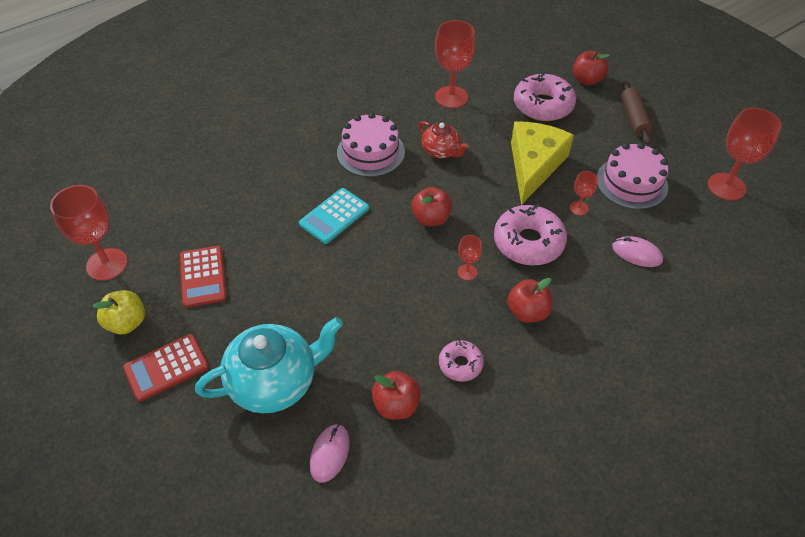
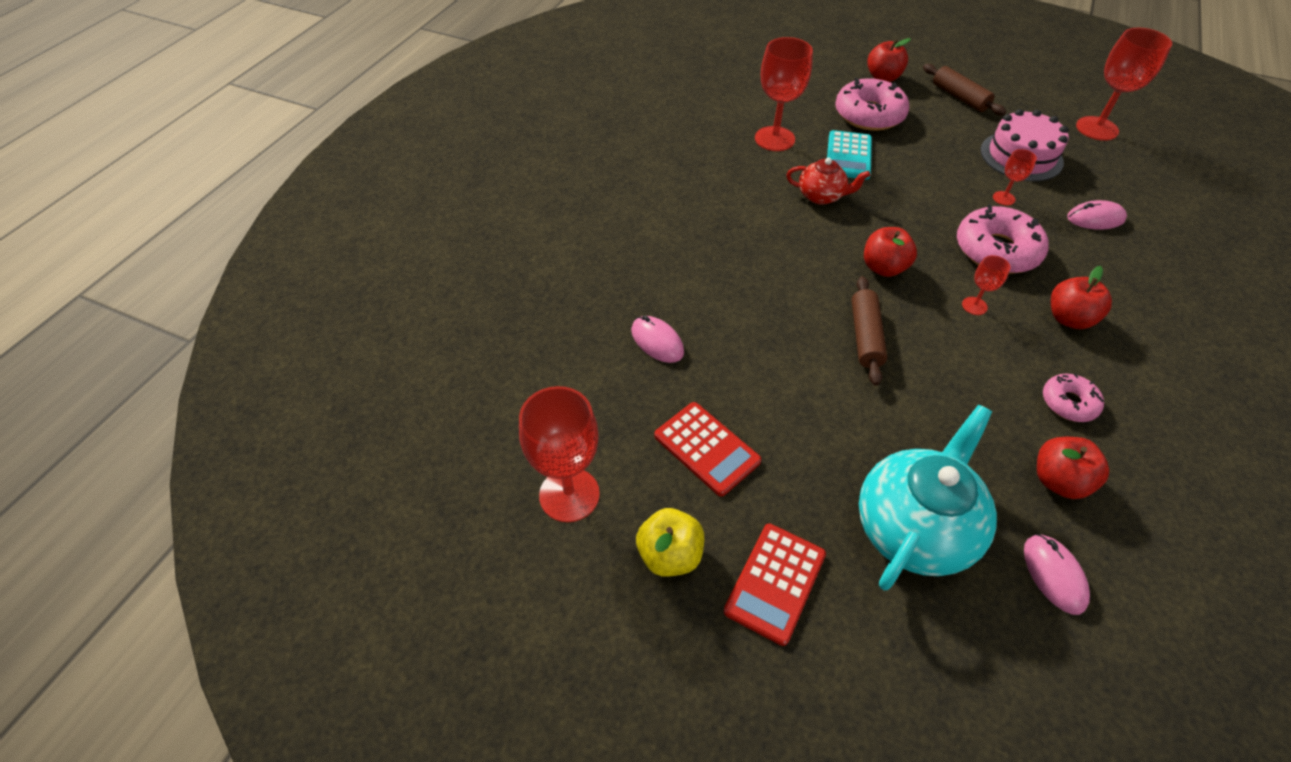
camera: 30 degrees left, 0 degrees up
(237, 201) = (657, 341): none -> pink mouse
(334, 216) = (783, 309): turquoise calculator -> turquoise calculator (848, 156)
(369, 257) = (865, 336): none -> brown rolling pin
(370, 152) = (751, 226): pink cake -> none
(534, 165) = (922, 175): yellow cheese -> none

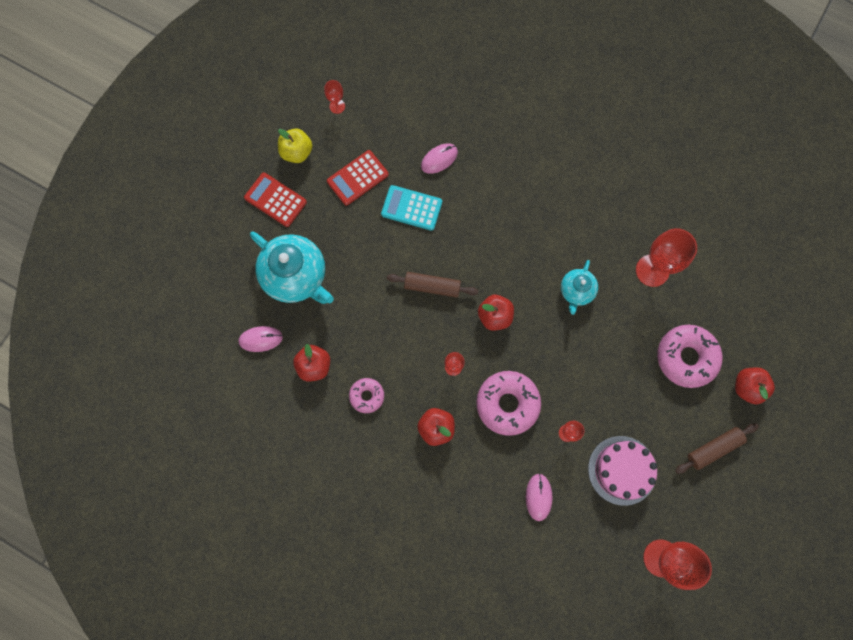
camera: 95 degrees right, 25 degrees up
(569, 494) = (337, 106): red goblet -> red goblet, size x0.49
(821, 196) = (576, 291): red teapot -> turquoise teapot
(848, 156) = (627, 325): turquoise calculator -> turquoise calculator (411, 208)

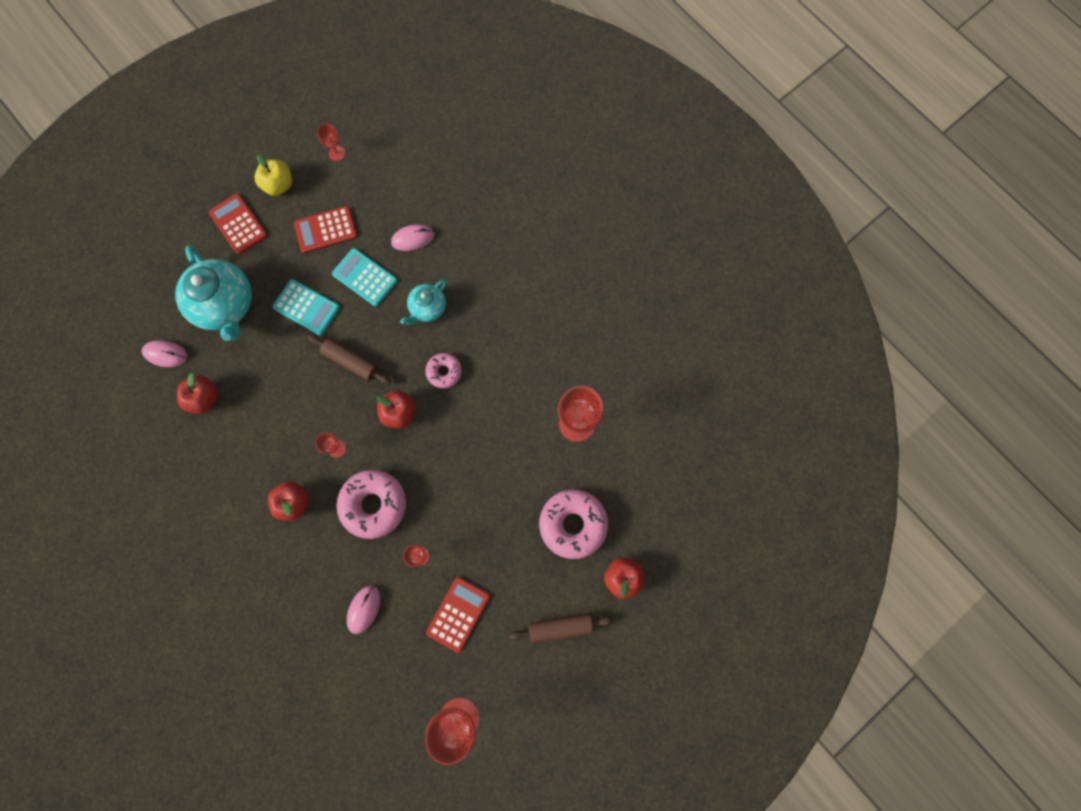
camera: 20 degrees right, 0 degrees up
(367, 396) = (241, 446): pink donut -> pink donut (444, 372)
(371, 253) = (306, 307): none -> turquoise calculator
(576, 291) = (491, 417): turquoise teapot -> turquoise teapot (427, 308)
(622, 470) = (458, 614): pink cake -> red calculator

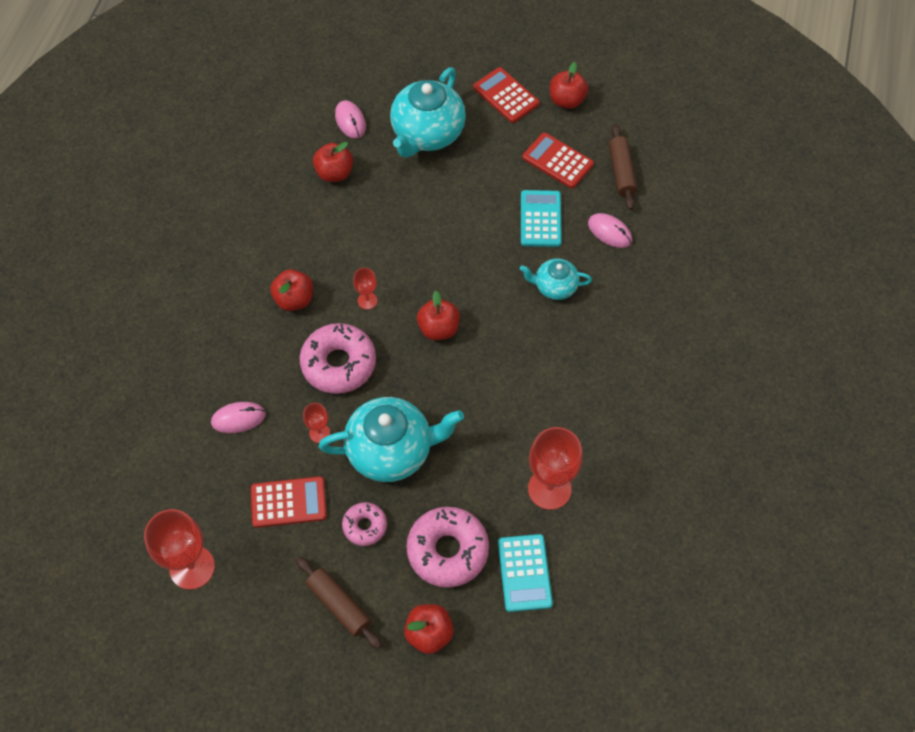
camera: 55 degrees right, 15 degrees down
(238, 224) = (506, 96): red calculator -> red calculator turned 60 degrees counterclockwise
(279, 185) = (566, 100): yellow apple -> red apple
(306, 307) = (475, 193): turquoise calculator -> turquoise calculator (524, 573)
(336, 153) = (634, 122): red goblet -> none
(351, 362) = (454, 259): brown rolling pin -> brown rolling pin (621, 172)
(444, 372) = (506, 340): pink donut -> pink donut (365, 526)
(471, 512) = (391, 450): none -> turquoise teapot

